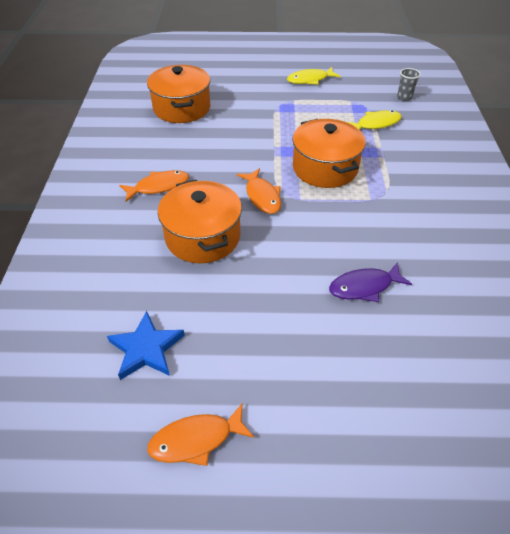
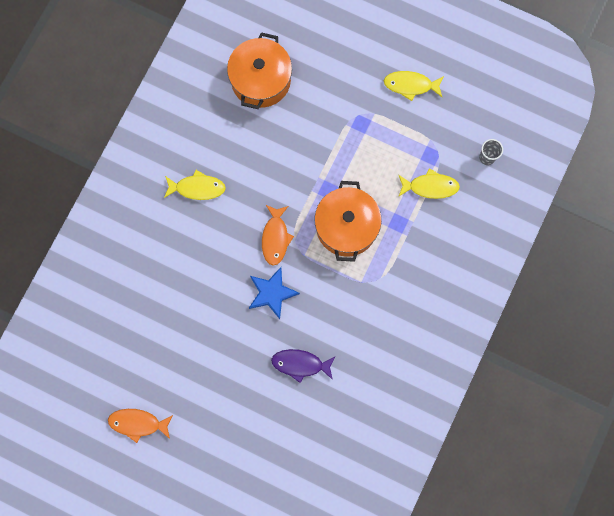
camera: 25 degrees right, 30 degrees up
(146, 349) = (132, 347): blue star -> blue star (272, 293)
(159, 186) = (197, 188): orange fish -> yellow fish
(203, 237) = (209, 262): orange pot -> none

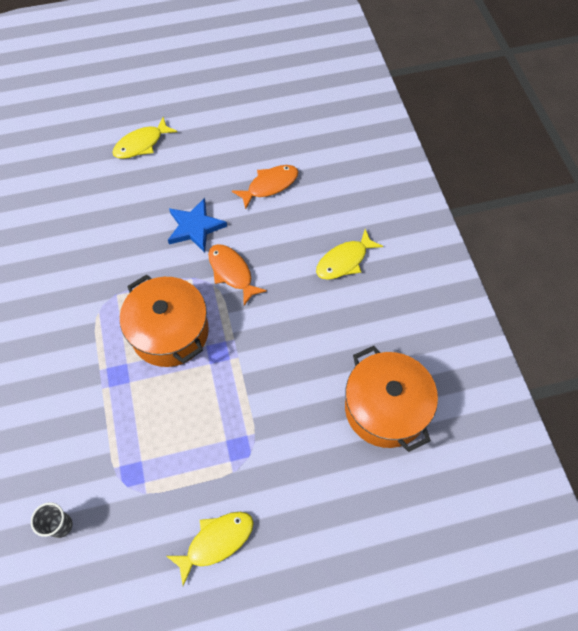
camera: 140 degrees right, 15 degrees down
(138, 423) = (223, 75): orange fish -> orange fish (270, 185)
(300, 364) = (122, 194): purple fish -> none
(430, 187) = (108, 439): yellow fish -> yellow fish (141, 144)

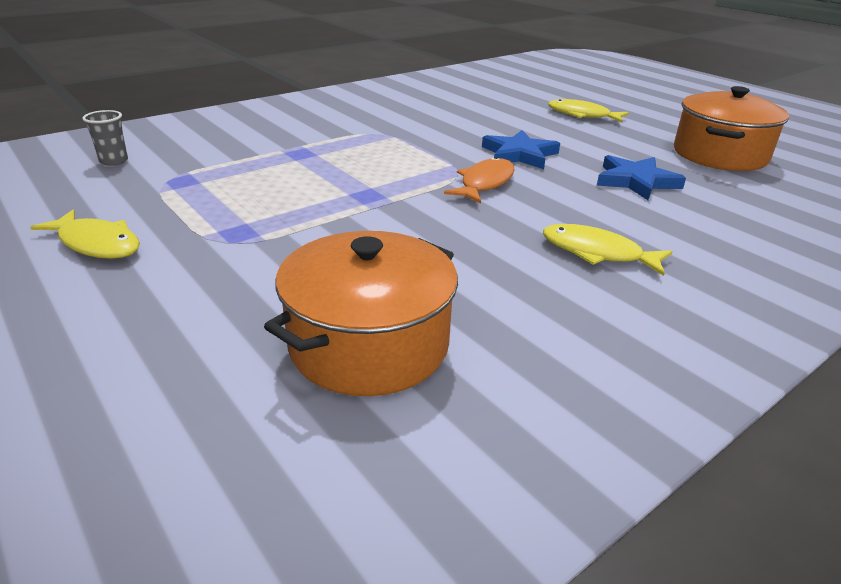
camera: 65 degrees right, 30 degrees down
(170, 332) = (372, 167): orange pot -> orange pot (719, 155)
(270, 185) = (636, 181): orange fish -> blue star

